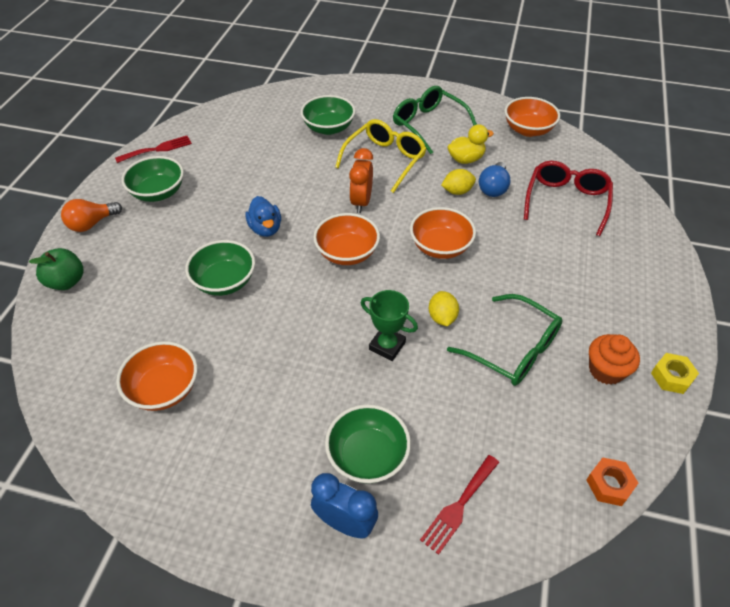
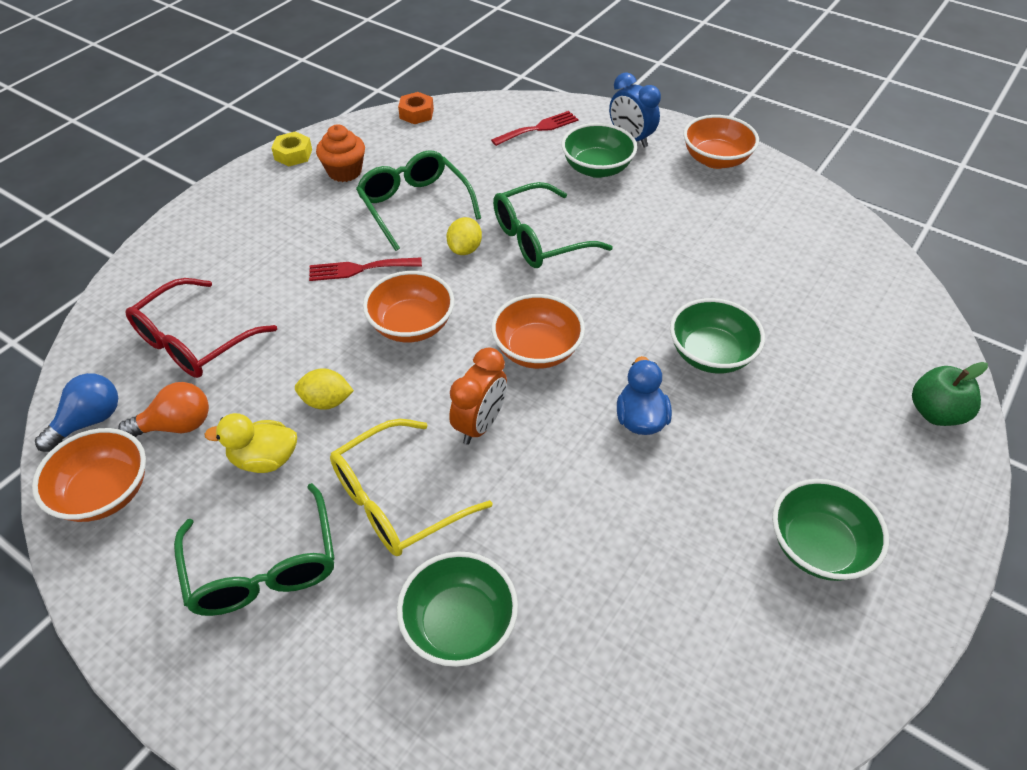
camera: 160 degrees left, 0 degrees up
(92, 224) = (926, 509): orange light bulb -> orange light bulb (176, 425)
(157, 149) = (832, 676): red fork -> red fork (359, 269)
(164, 389) = (784, 258): orange bowl -> orange bowl (715, 160)
(387, 346) = (539, 239): green trophy -> green glasses
(493, 188) = (271, 391): blue light bulb -> blue light bulb (89, 421)

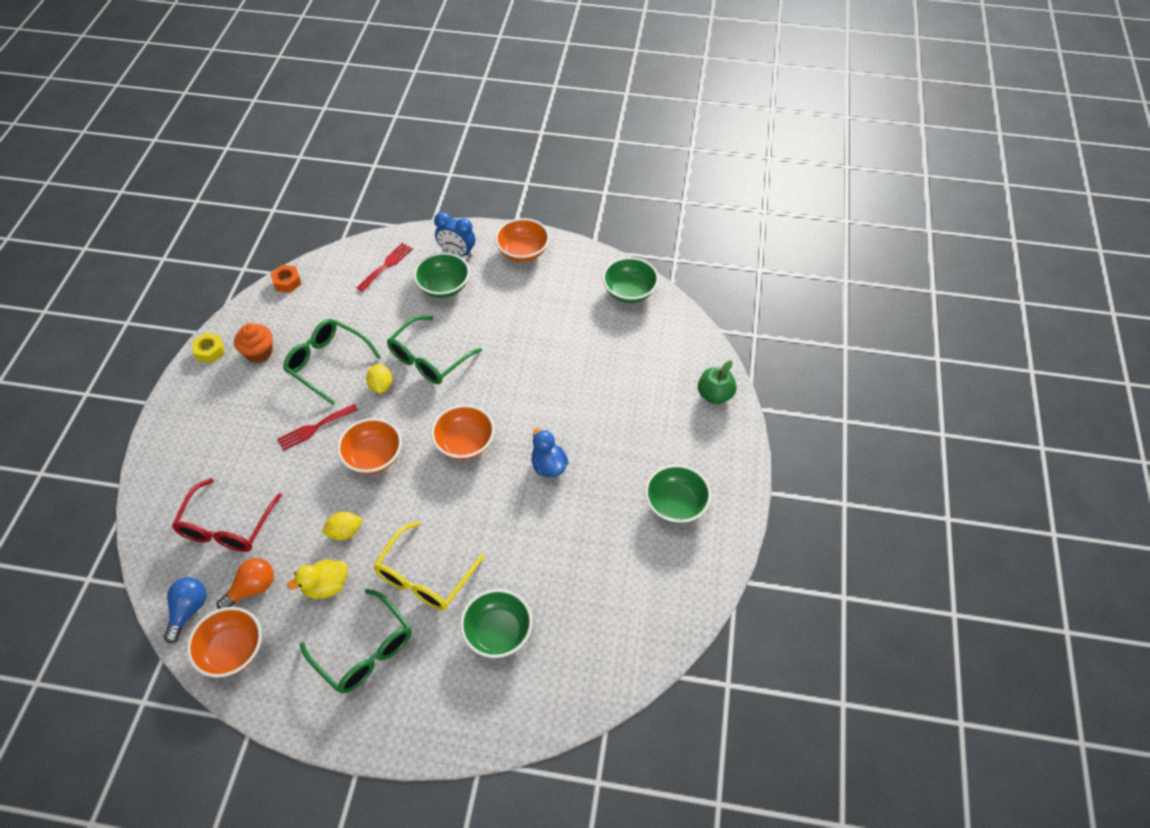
camera: 25 degrees left, 5 degrees up
(480, 424) = (452, 508): orange clock -> none
(710, 354) = (574, 405): green bowl -> green bowl (629, 292)

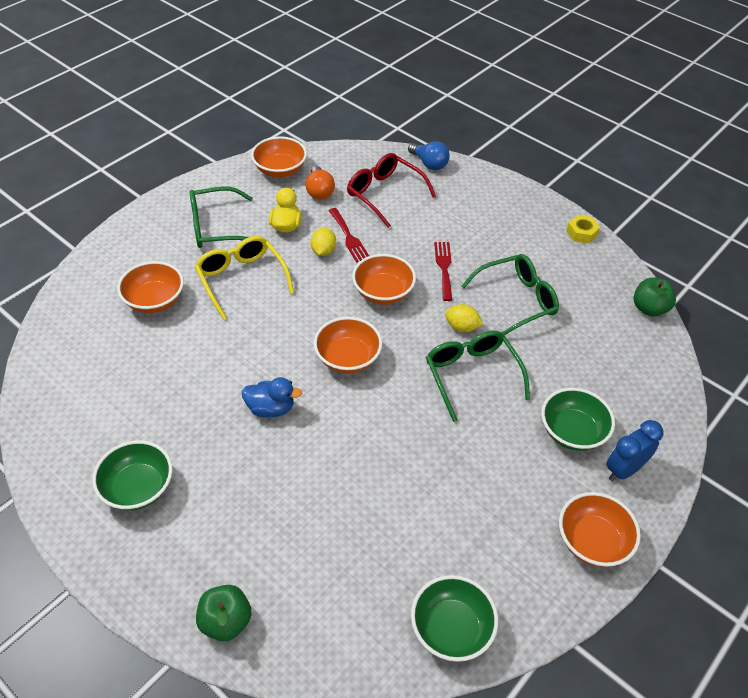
camera: 120 degrees right, 5 degrees down
(189, 610) = (330, 160): blue light bulb -> blue light bulb (429, 164)
(259, 352) = (560, 261): orange cupcake -> none
(287, 282) = (649, 308): orange nut -> green apple
(386, 265) = (635, 395): red fork -> red fork (349, 237)
(498, 632) = (155, 300): green bowl -> orange bowl

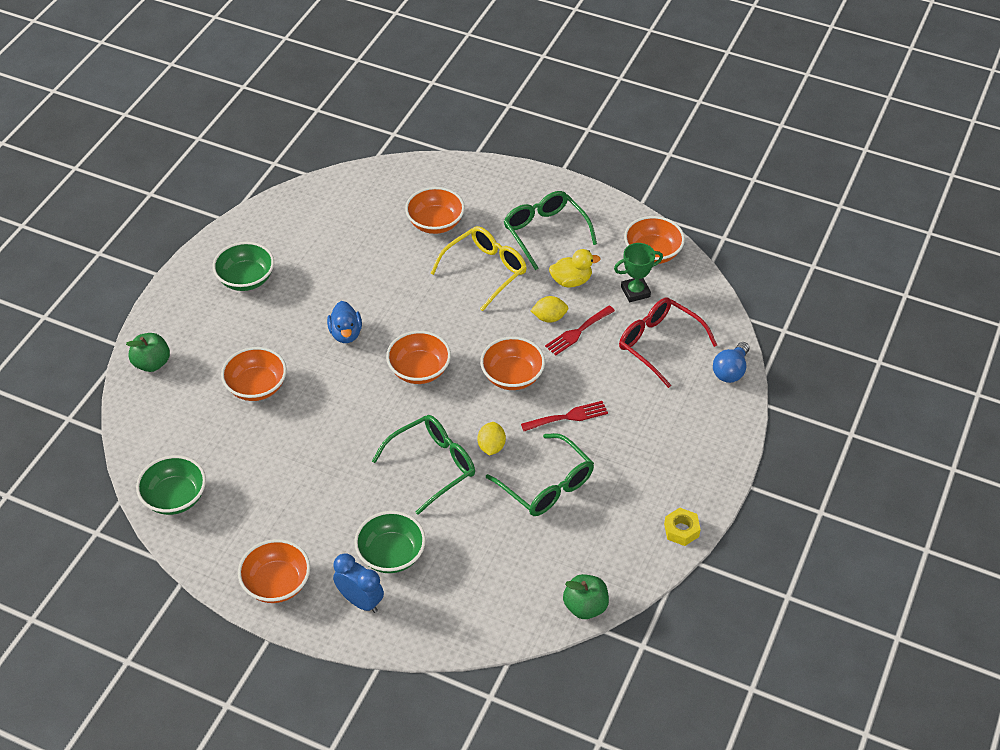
camera: 75 degrees right, 0 degrees up
(312, 509) = (256, 387): none -> orange bowl
(319, 191) = (635, 292): orange light bulb -> green trophy
(384, 194) = (658, 344): red glasses -> red glasses turned 75 degrees counterclockwise

